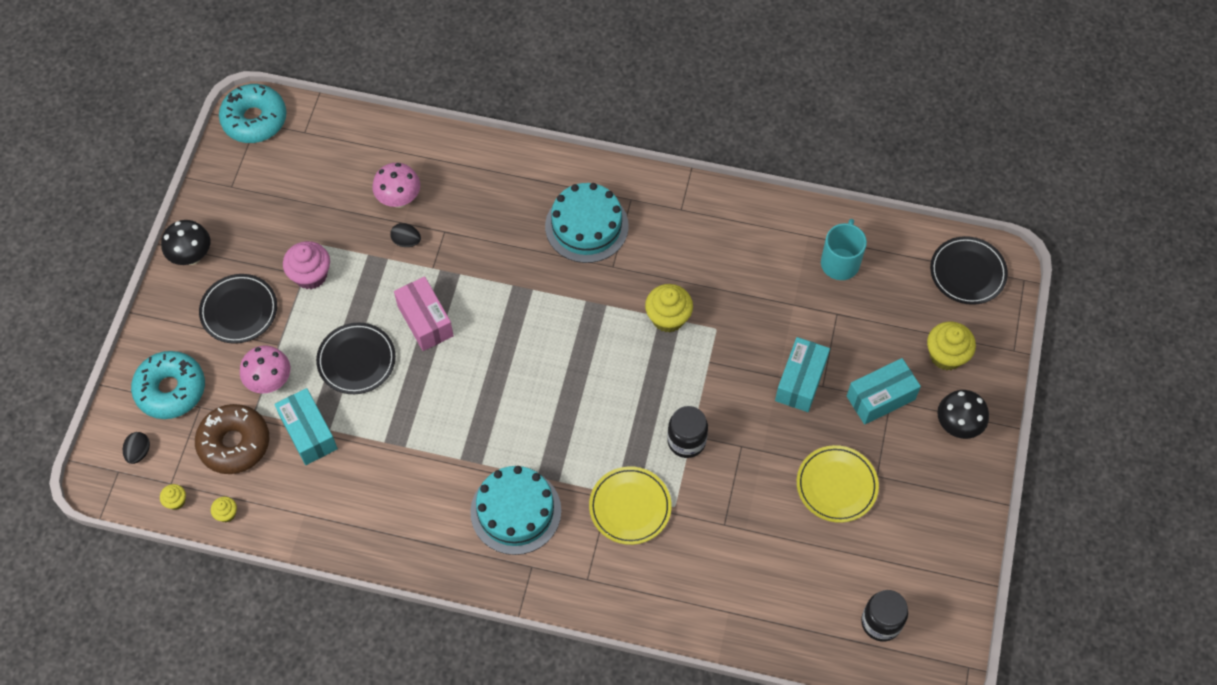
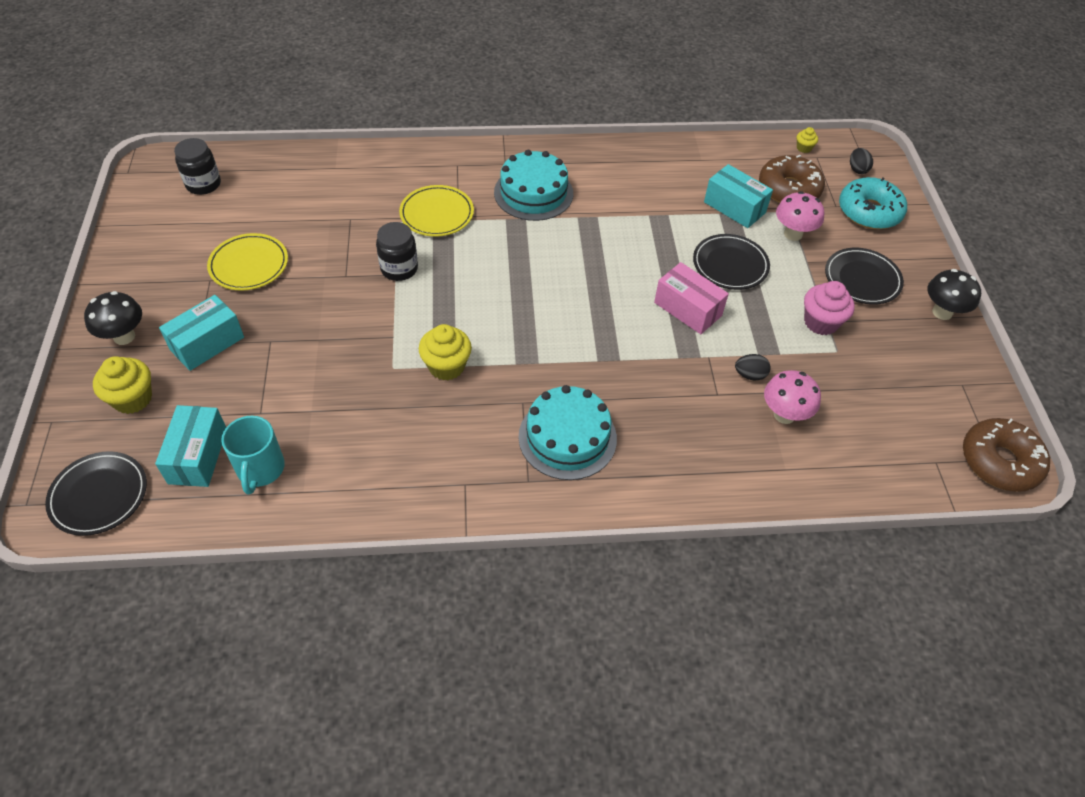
camera: 160 degrees right, 10 degrees down
(226, 514) = (760, 148): yellow cupcake -> none
(254, 120) = (999, 461): turquoise donut -> brown donut
(800, 381) = (294, 340): turquoise box -> turquoise box (198, 456)

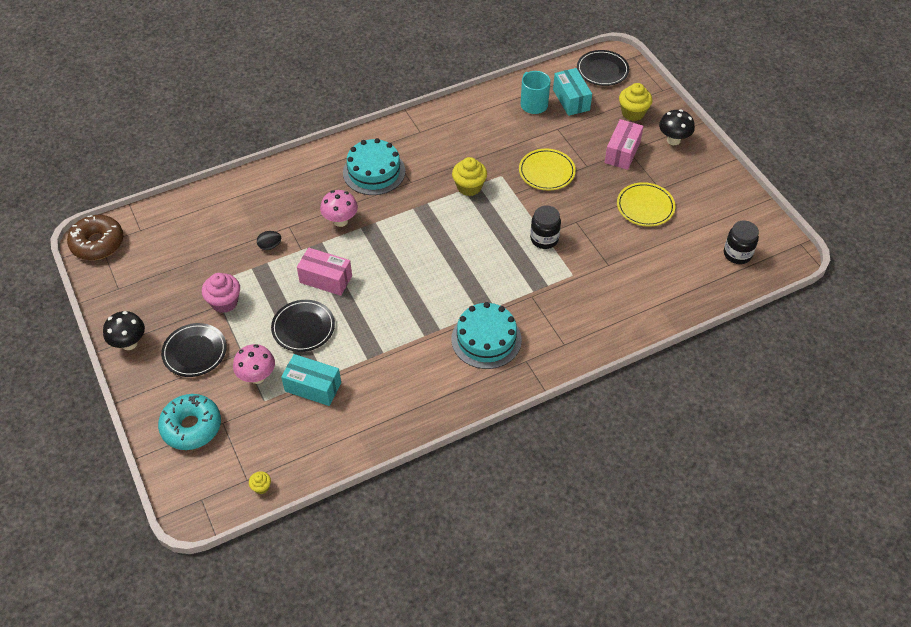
camera: 160 degrees right, 0 degrees up
(207, 343) = (622, 152): turquoise box -> pink box
(437, 214) = (548, 292): yellow plate -> yellow plate (546, 172)
(784, 415) = (242, 227): pink mushroom -> pink mushroom (340, 221)
(789, 189) = (268, 426): brown donut -> none
(857, 169) = (205, 478): black egg -> none

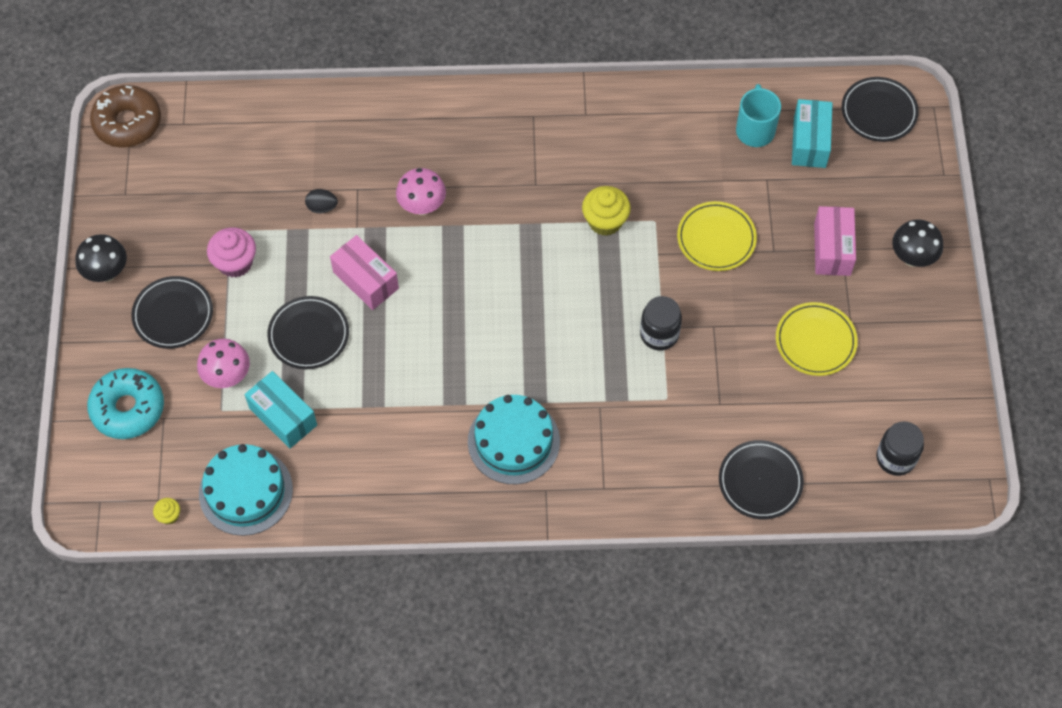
camera: 25 degrees right, 10 degrees up
(374, 172) = (497, 151): turquoise cake -> turquoise cake (246, 491)
(622, 152) = (832, 249): pink box -> pink box turned 45 degrees counterclockwise
(633, 113) = (882, 194): yellow cupcake -> none
(663, 300) = (760, 481): none -> black plate

